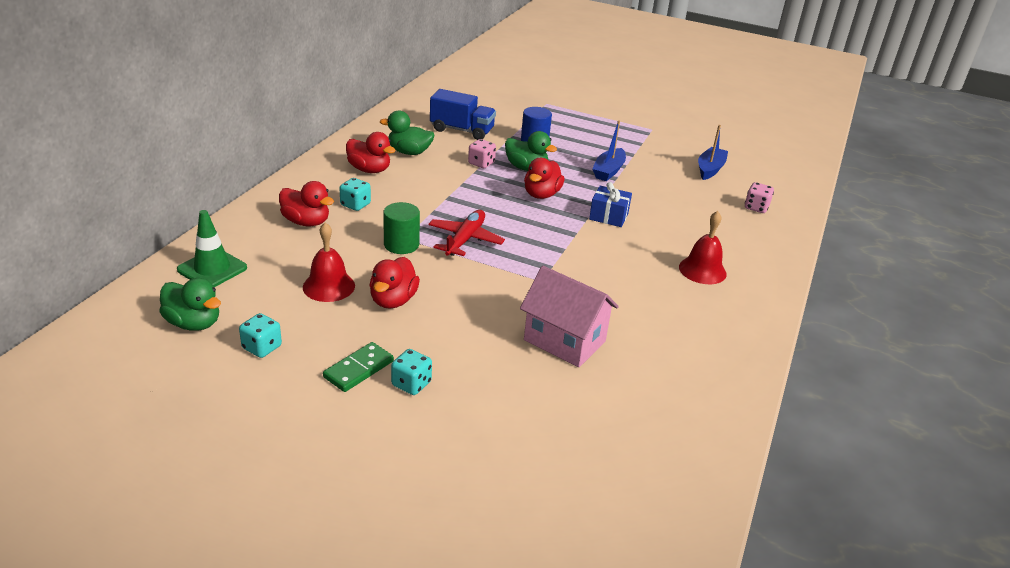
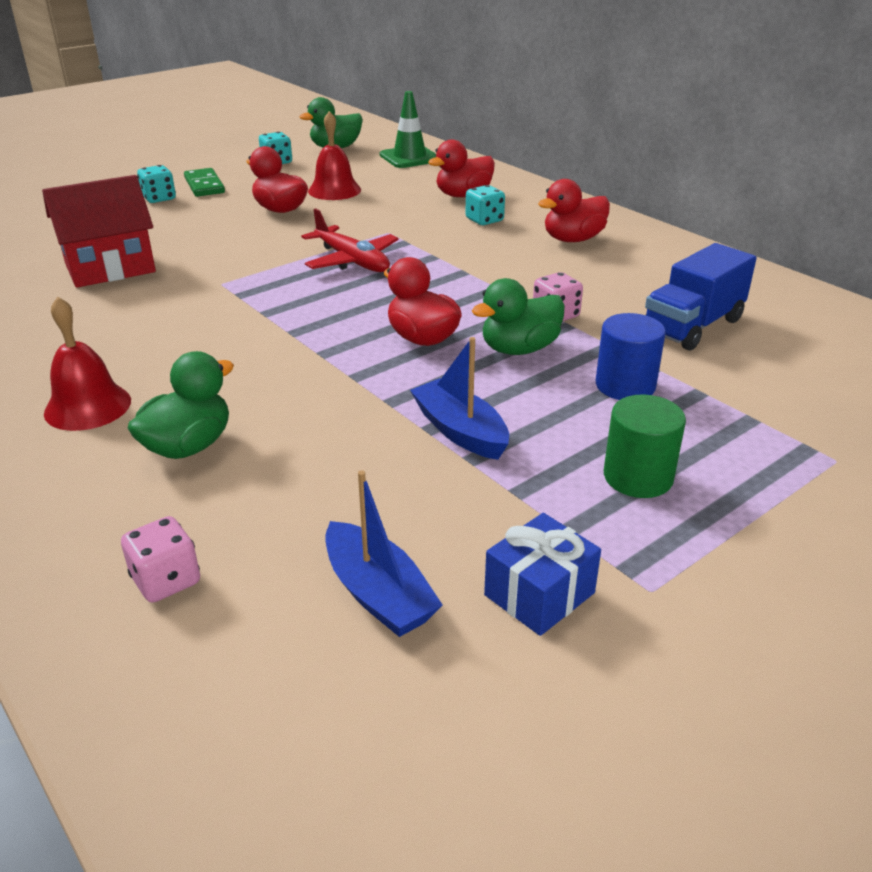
camera: 120 degrees right, 0 degrees up
(401, 245) = (375, 228): green cylinder -> green cylinder (638, 477)
(409, 152) = (618, 271): green duck -> green duck (188, 446)
(564, 341) = (110, 268): pink house -> red house
(608, 216) = (309, 376): blue gift -> blue gift (539, 594)

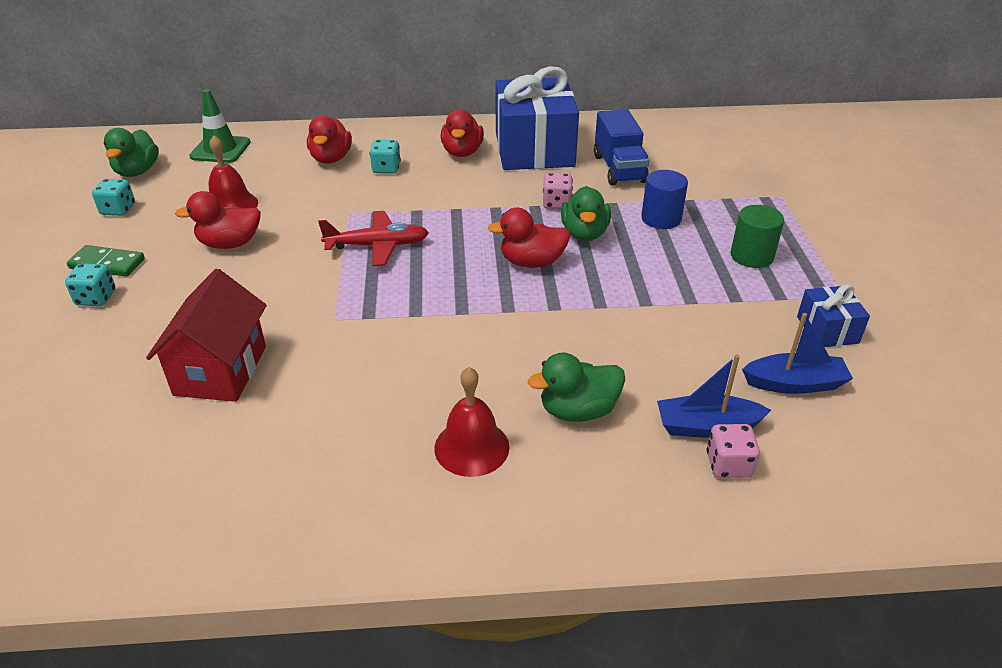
camera: 55 degrees left, 5 degrees up
(188, 446) = (578, 410): green duck -> green duck turned 90 degrees counterclockwise
(460, 431) = (658, 293): blue boat -> blue boat (706, 427)
(645, 269) = (534, 149): none -> blue gift

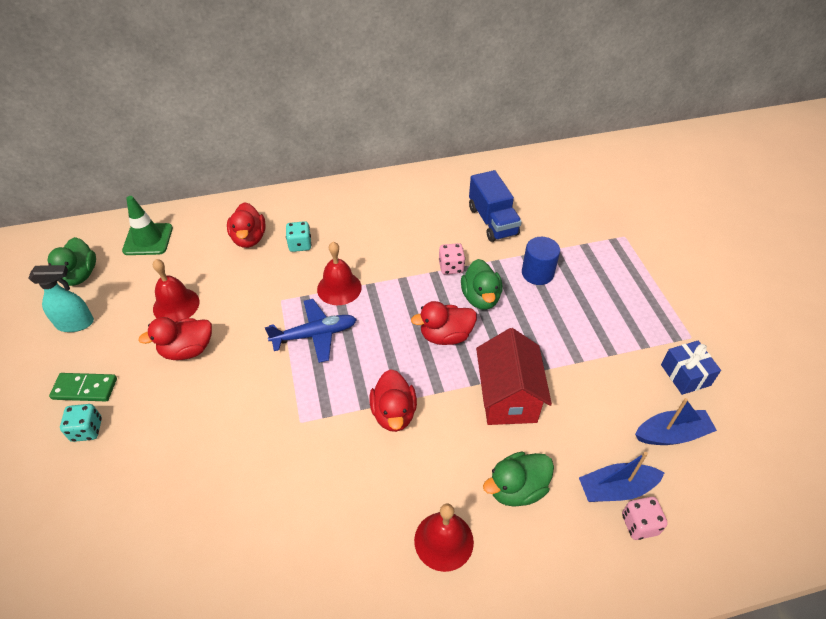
camera: 10 degrees left, 10 degrees up
(118, 210) = (76, 323): turquoise dice -> turquoise spray bottle
(220, 370) = (219, 494): red house -> red house (507, 397)
(377, 246) = (315, 335): red plane -> blue plane
(419, 209) = (339, 288): none -> red bell
(462, 152) = (359, 218): red duck -> red duck (394, 413)
(534, 149) = (419, 207): blue gift -> none
(751, 256) = (615, 305): green cylinder -> none

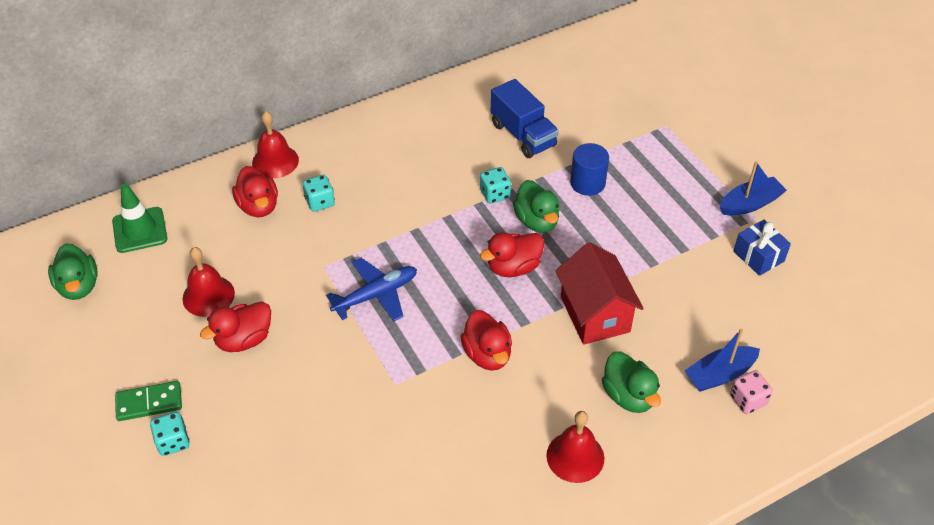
camera: 15 degrees left, 0 degrees up
(76, 323) = (102, 339): turquoise spray bottle -> none
(339, 288) = (382, 241): red bell -> red bell (275, 161)
(451, 267) = (495, 194): pink dice -> turquoise dice
(516, 489) = (628, 396): green duck -> green duck turned 75 degrees counterclockwise
(671, 434) = (758, 314): blue boat -> blue boat (750, 204)

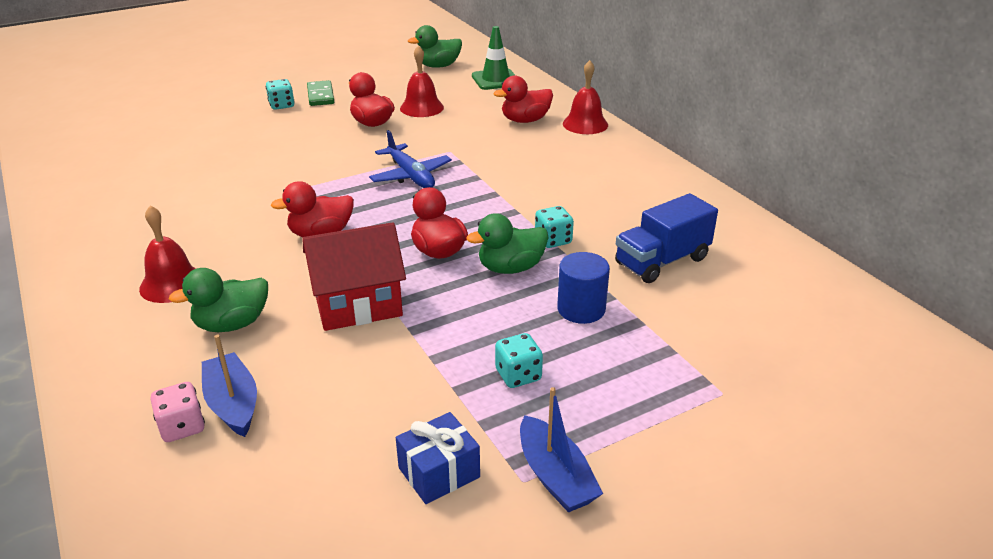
camera: 90 degrees right, 15 degrees down
(320, 202) = (533, 146): turquoise dice -> turquoise dice (518, 375)

